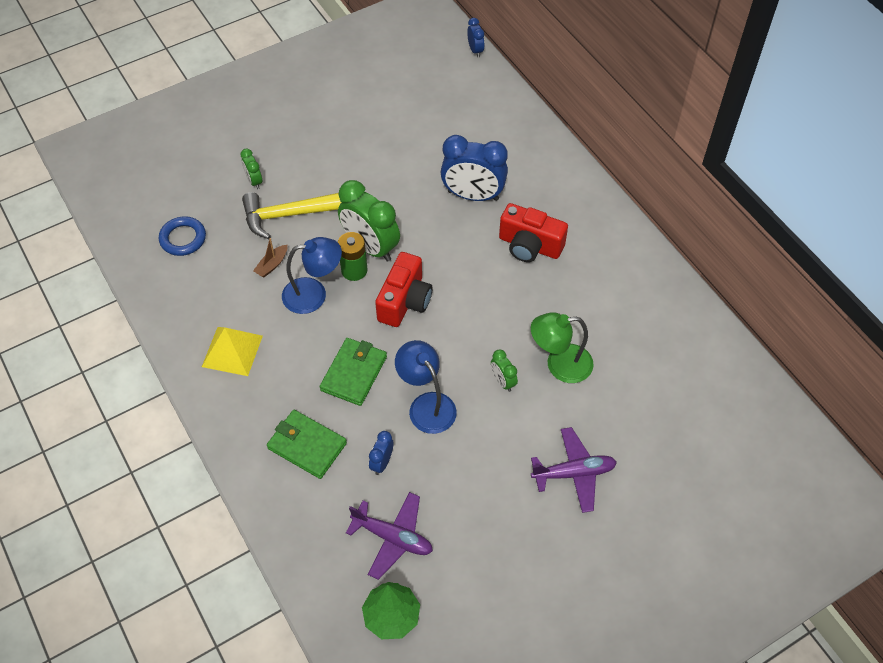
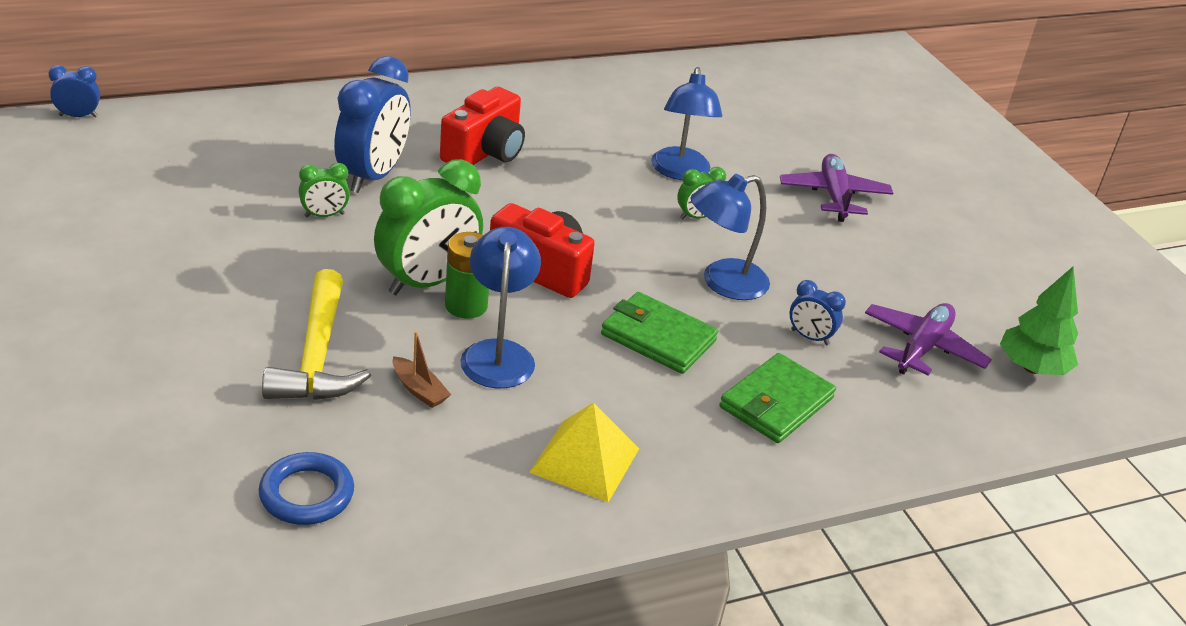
camera: 85 degrees left, 20 degrees down
(254, 181) = (214, 384): green clock -> green clock (324, 215)
(559, 365) = (680, 172): green lamp -> blue lamp

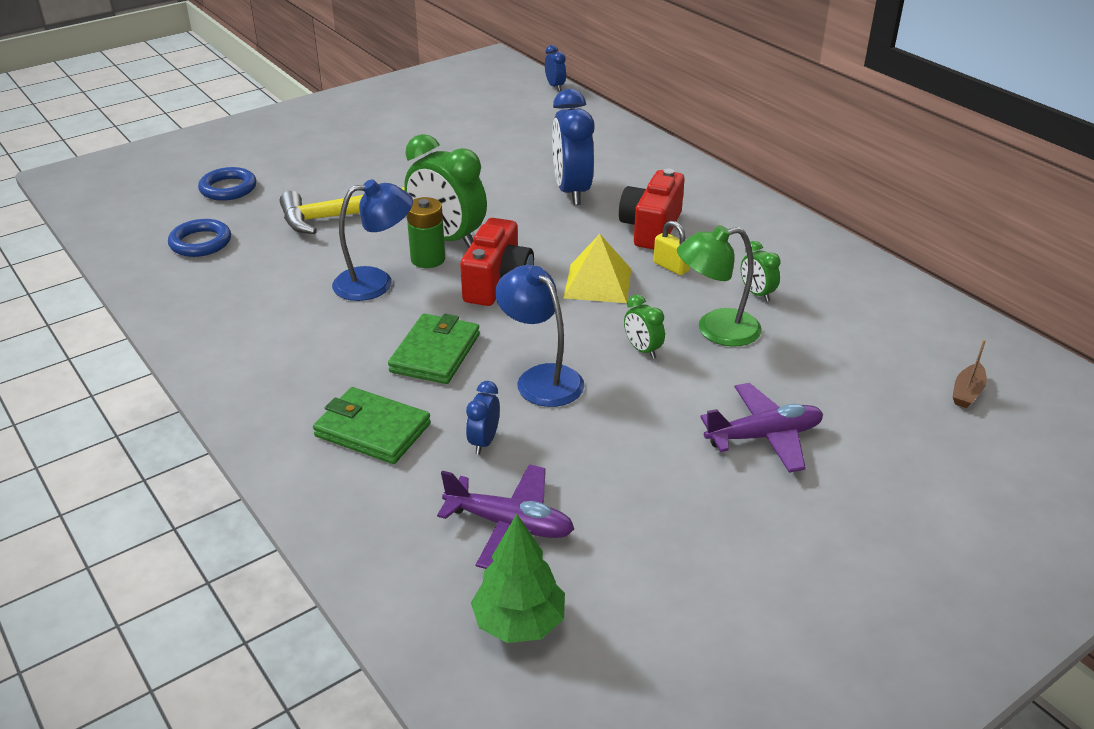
camera: 80 degrees right, 0 degrees up
(151, 449) = (228, 188): none -> blue ring
(324, 215) = (504, 185): green clock -> green clock (757, 293)
(373, 176) = (572, 191): blue clock -> blue clock turned 75 degrees clockwise
(419, 390) = (318, 260): brown boat -> brown boat (967, 392)
(485, 152) = (651, 228): red camera -> red camera turned 90 degrees clockwise
(564, 163) = (671, 267): none -> yellow padlock
(585, 460) = (263, 340): yellow pyramid -> yellow pyramid (597, 283)
(680, 172) = (716, 330): blue lamp -> green lamp

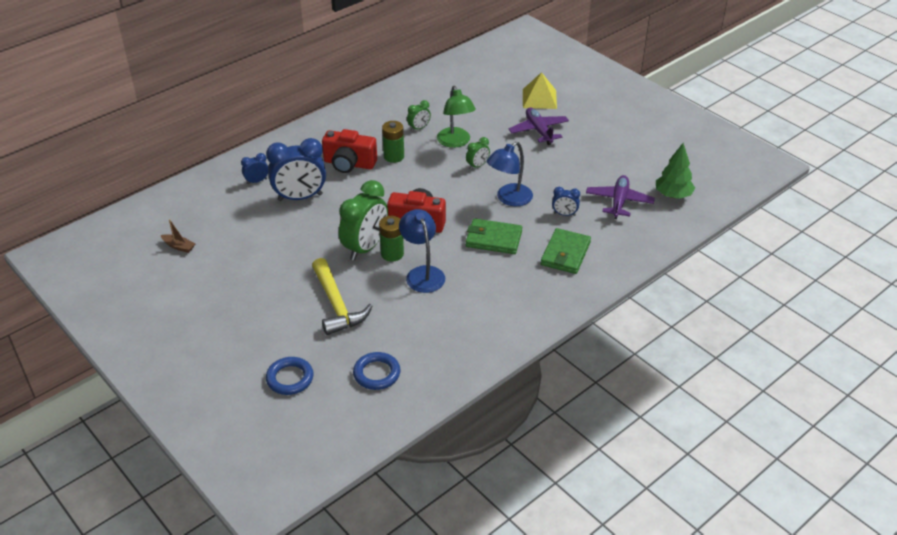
camera: 95 degrees left, 5 degrees up
(555, 86) = (117, 214): blue clock -> blue clock (257, 181)
(597, 283) = (414, 183): yellow pyramid -> yellow pyramid (539, 99)
(671, 267) = (394, 156): yellow padlock -> green battery
(967, 392) = (494, 75): brown boat -> brown boat (179, 246)

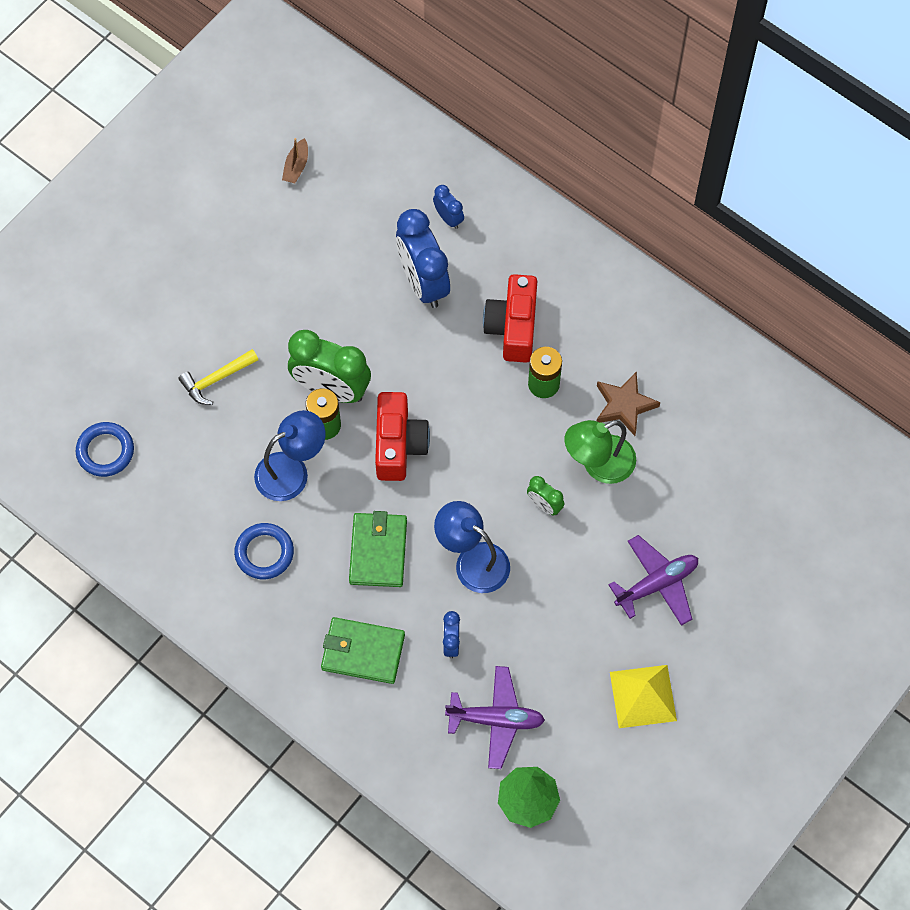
camera: 80 degrees right, 25 degrees up
(290, 378) = (86, 357): blue ring -> blue ring (264, 553)
(337, 305) = (216, 379): yellow hammer -> yellow hammer, size x0.62
(419, 128) = (624, 405): green clock -> brown star
(539, 99) = (750, 575): yellow pyramid -> yellow pyramid (643, 696)

